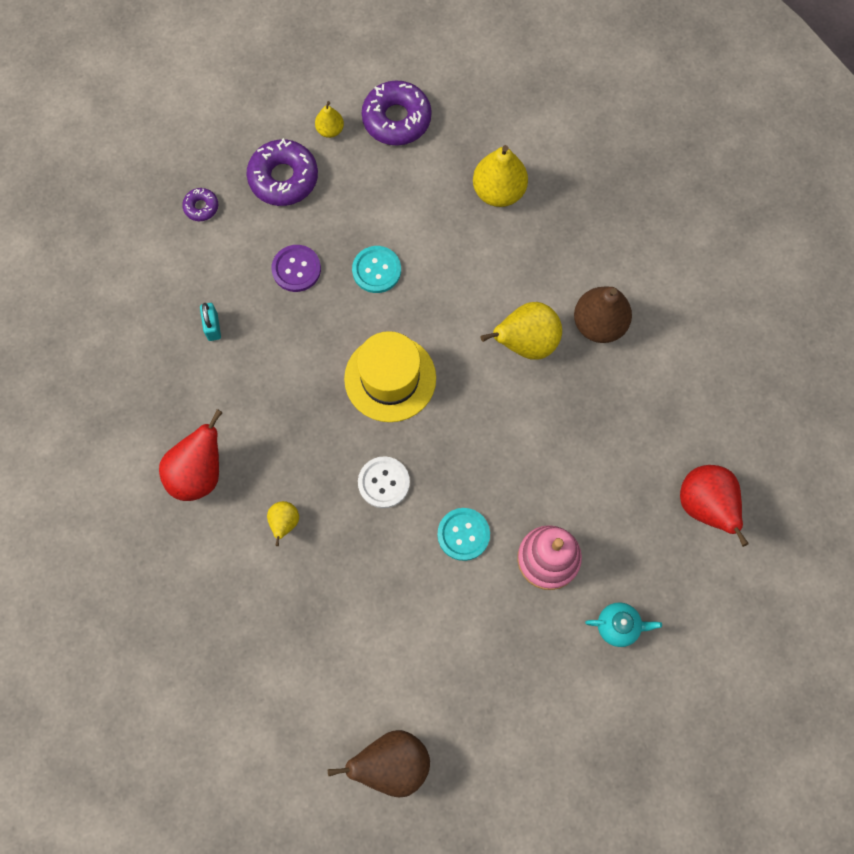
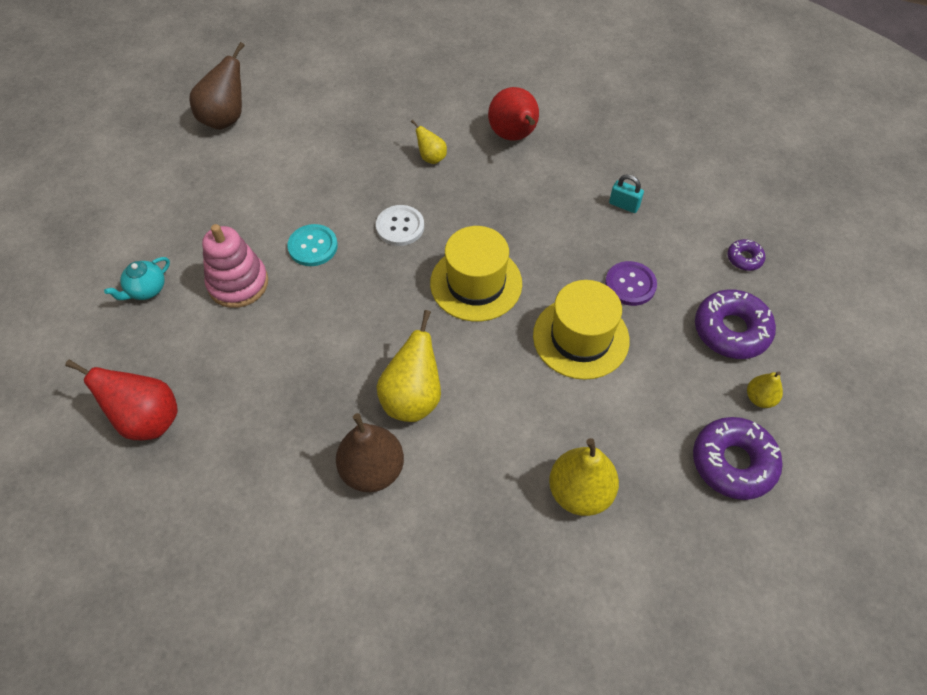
camera: 130 degrees right, 15 degrees down
(376, 270) = (581, 338): turquoise button -> yellow hat

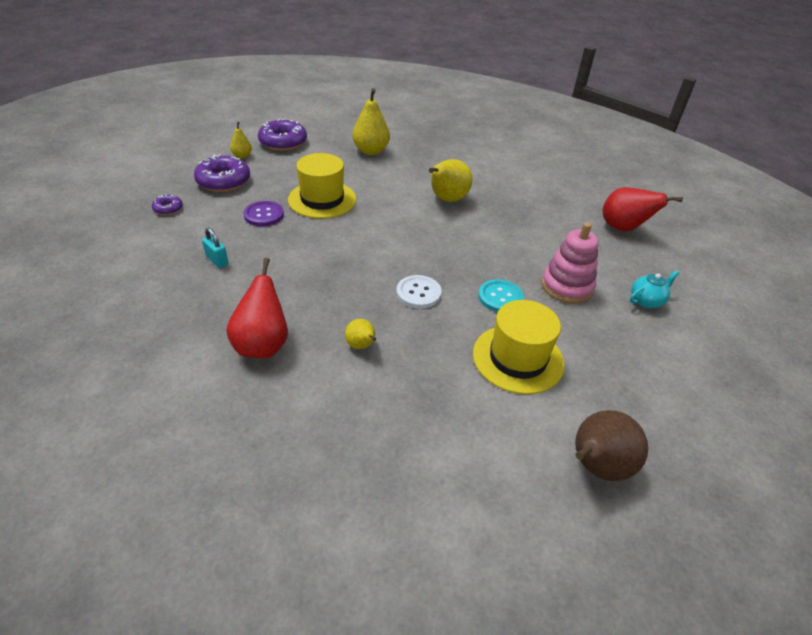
camera: 165 degrees left, 15 degrees down
(372, 470) = (480, 180): brown pear -> none
(476, 283) = (375, 242): yellow hat -> yellow hat (518, 358)

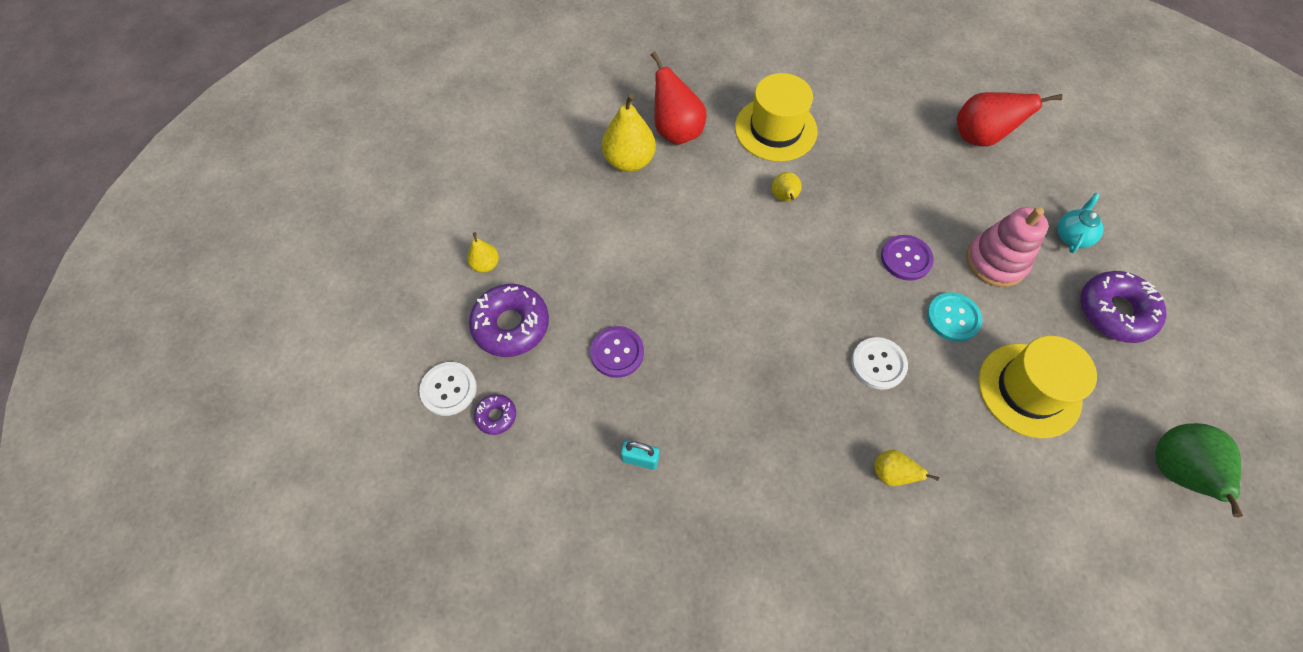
camera: 30 degrees left, 20 degrees up
(160, 189) = (448, 389): none -> white button
(263, 345) = (804, 541): red pear -> red pear (676, 131)
(283, 142) = (510, 207): purple donut -> purple donut (1115, 312)
(322, 199) = (655, 284): yellow hat -> yellow hat (775, 129)
(447, 199) = (784, 198): yellow pear -> yellow pear, size x0.54
(499, 257) = (906, 258): none -> purple button
(596, 467) = (1174, 471): brown pear -> green pear

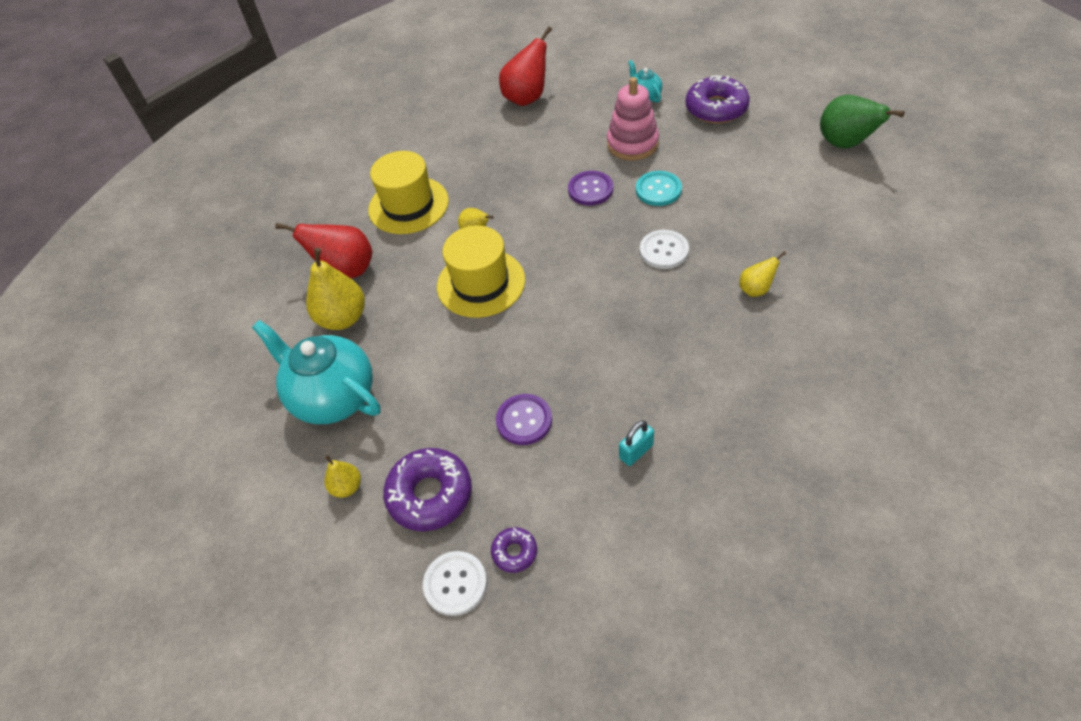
camera: 50 degrees left, 10 degrees down
(555, 203) = (333, 397): none -> turquoise teapot
(1029, 390) = (742, 180): yellow hat -> yellow hat (481, 283)

